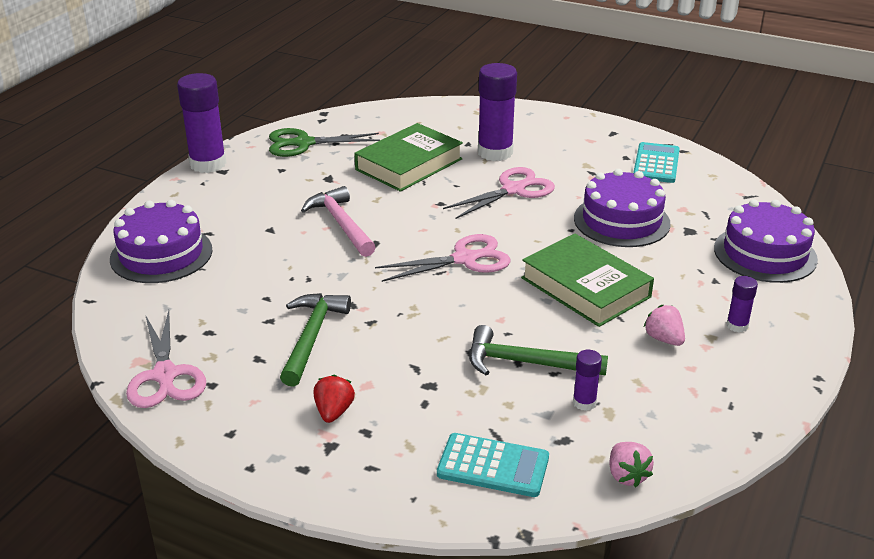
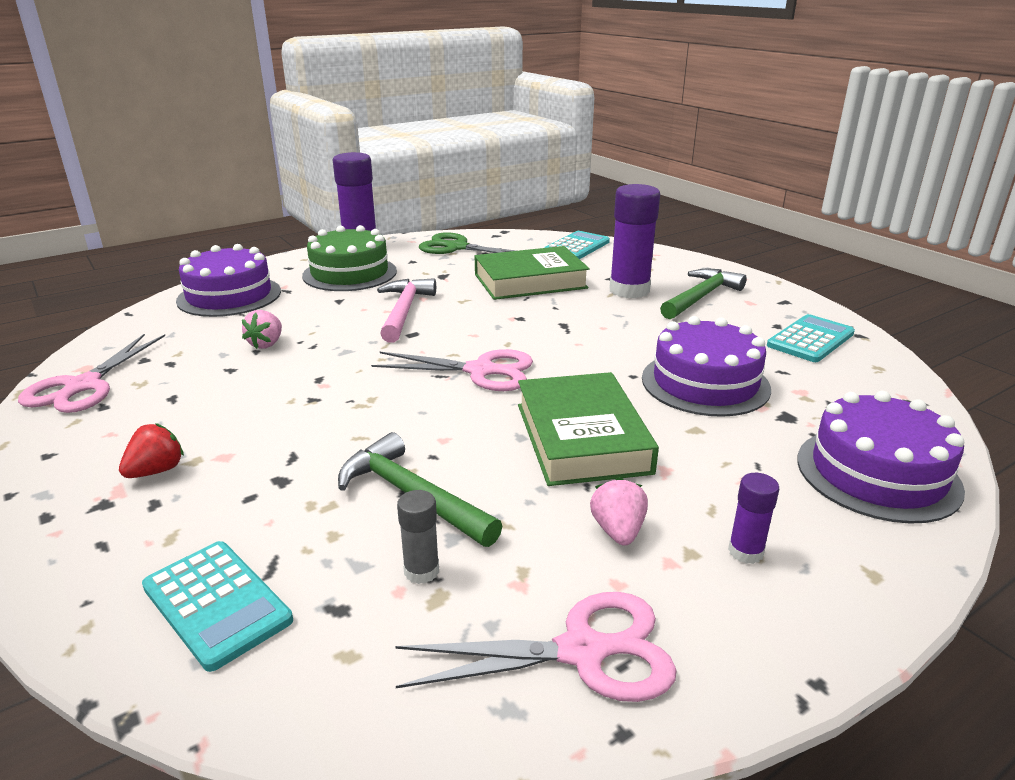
camera: 30 degrees right, 5 degrees down
(241, 198) = (350, 273): none -> green cake
(312, 337) = (243, 395): green hammer -> green hammer (701, 297)
(407, 116) = (577, 247): none -> turquoise calculator
(514, 190) = (611, 324): pink scissors -> pink scissors (583, 651)
(584, 402) = (421, 571): purple glue stick -> grey glue stick
(627, 475) = (355, 701): pink strawberry -> pink strawberry (266, 344)

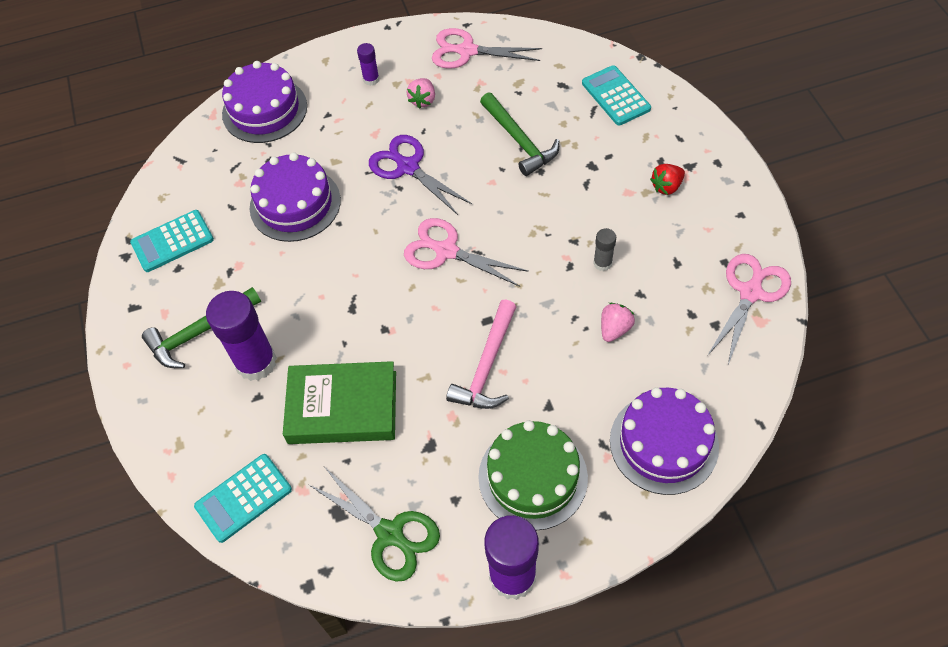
camera: 160 degrees left, 30 degrees up
(421, 571) = (523, 96): grey glue stick -> grey glue stick (602, 263)
(581, 437) = (407, 167): green book -> purple scissors

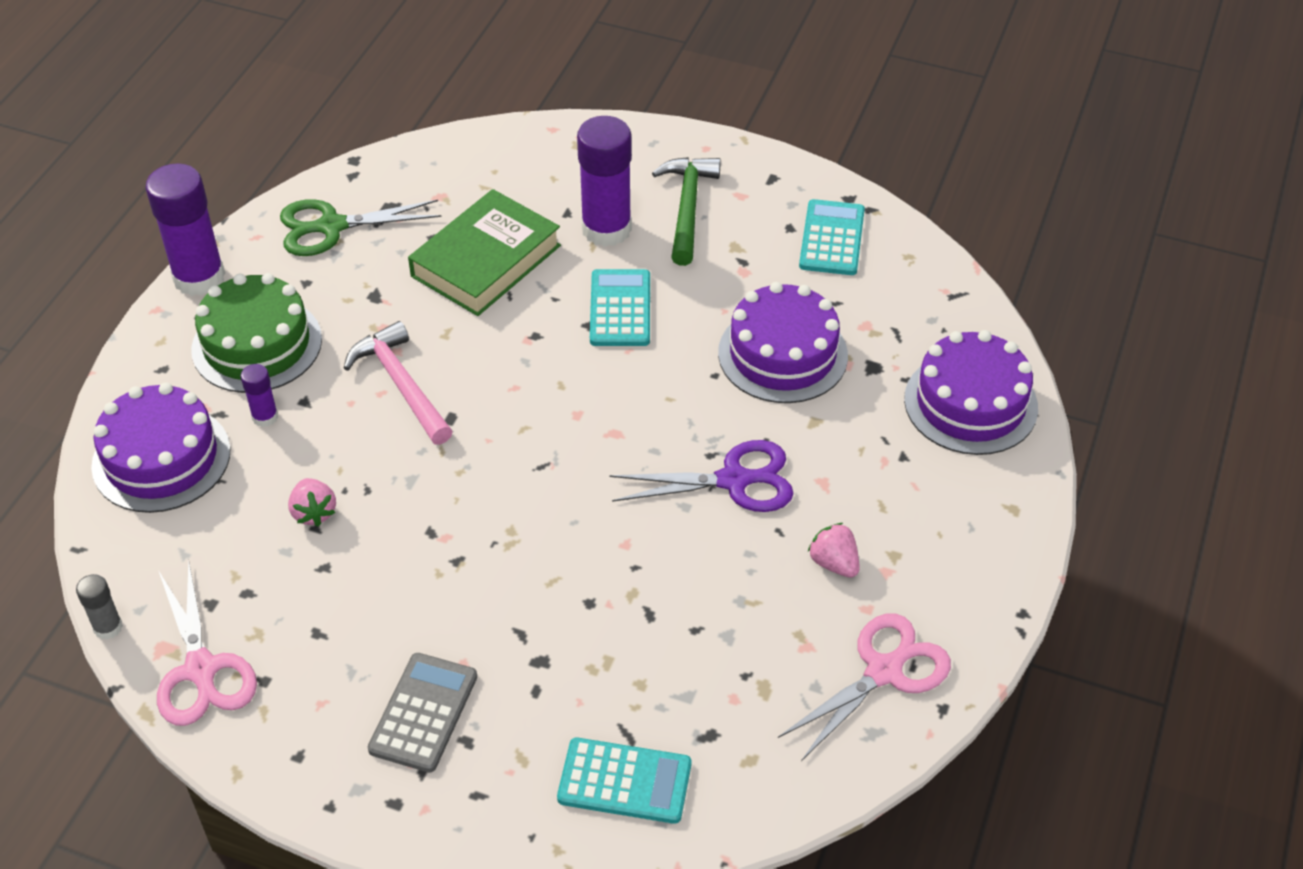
camera: 125 degrees right, 10 degrees down
(243, 498) = (477, 160): turquoise calculator -> turquoise calculator (620, 309)
(371, 79) = (927, 534): purple glue stick -> purple glue stick (265, 417)
(446, 251) = (574, 440): pink scissors -> none
(519, 141) = (660, 615): green hammer -> none
(602, 263) = (399, 564): grey glue stick -> grey glue stick (108, 627)
(666, 186) = (423, 713): red strawberry -> grey calculator

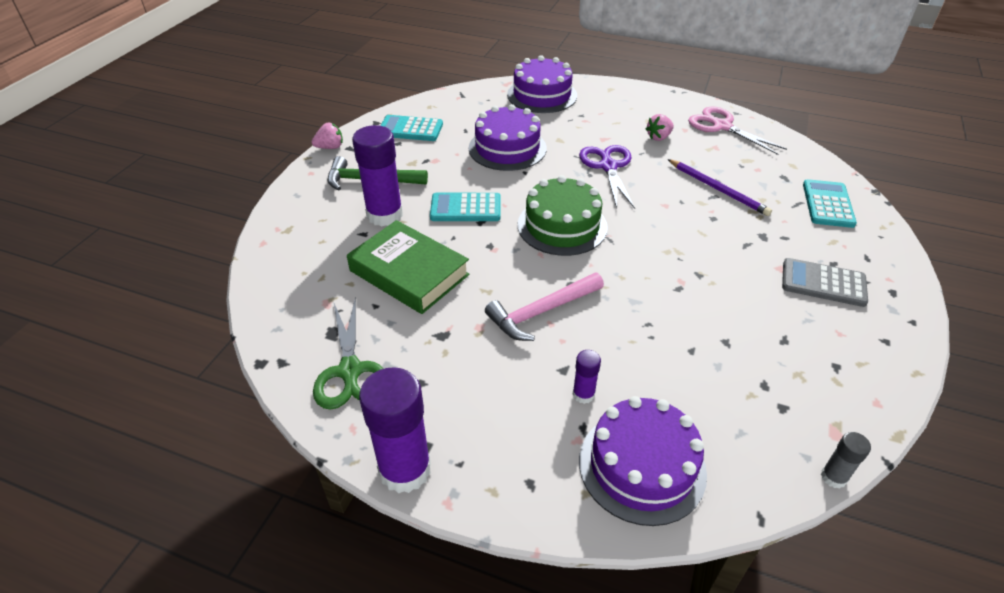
camera: 90 degrees left, 5 degrees down
(201, 670) = (845, 404): pink scissors -> none
(257, 344) = (498, 410): green cake -> green cake (562, 226)
(314, 512) = (677, 352): pink strawberry -> pink strawberry (330, 147)
(669, 624) = (718, 189): none -> purple pencil

